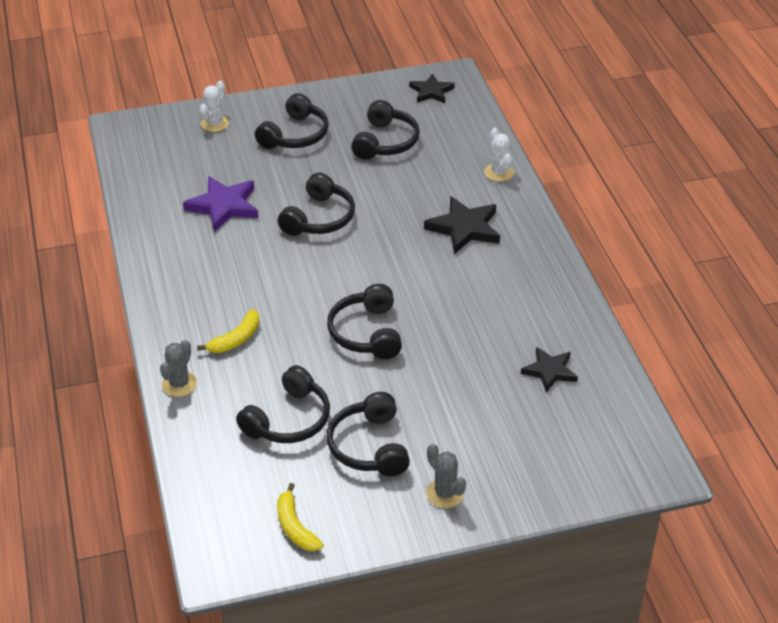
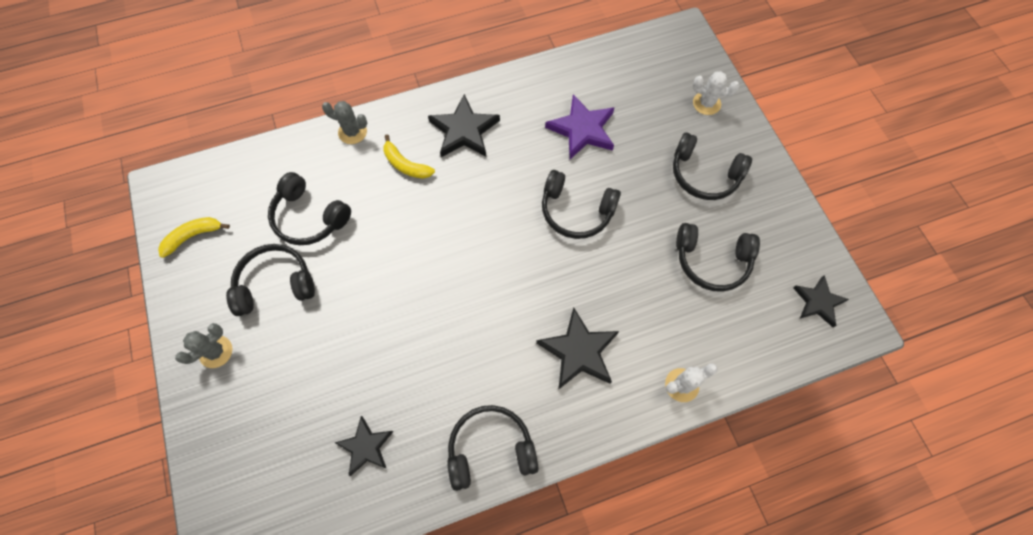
camera: 85 degrees right, 25 degrees up
(202, 292) = (464, 130): none -> black star
(367, 333) = (416, 269): black headphones -> black headphones (490, 449)

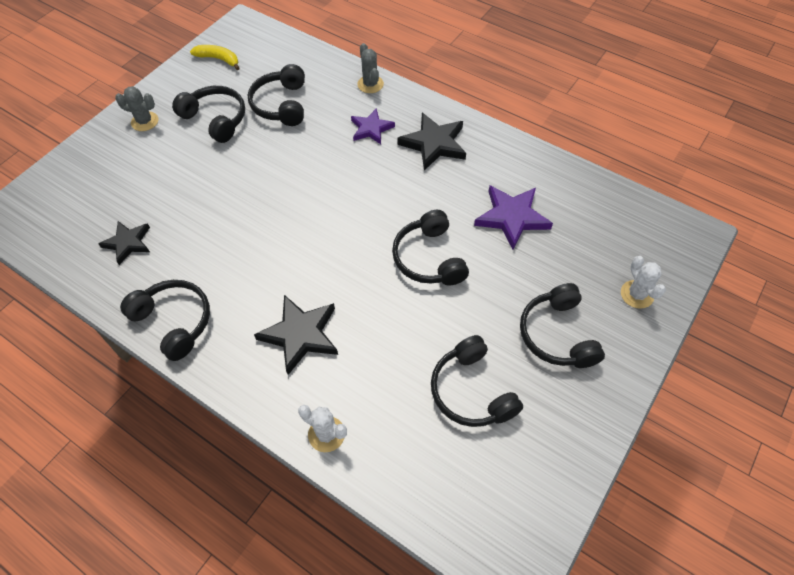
camera: 55 degrees right, 10 degrees down
(406, 165) = (371, 129): yellow banana -> purple star
(818, 302) = (508, 516): black star -> none

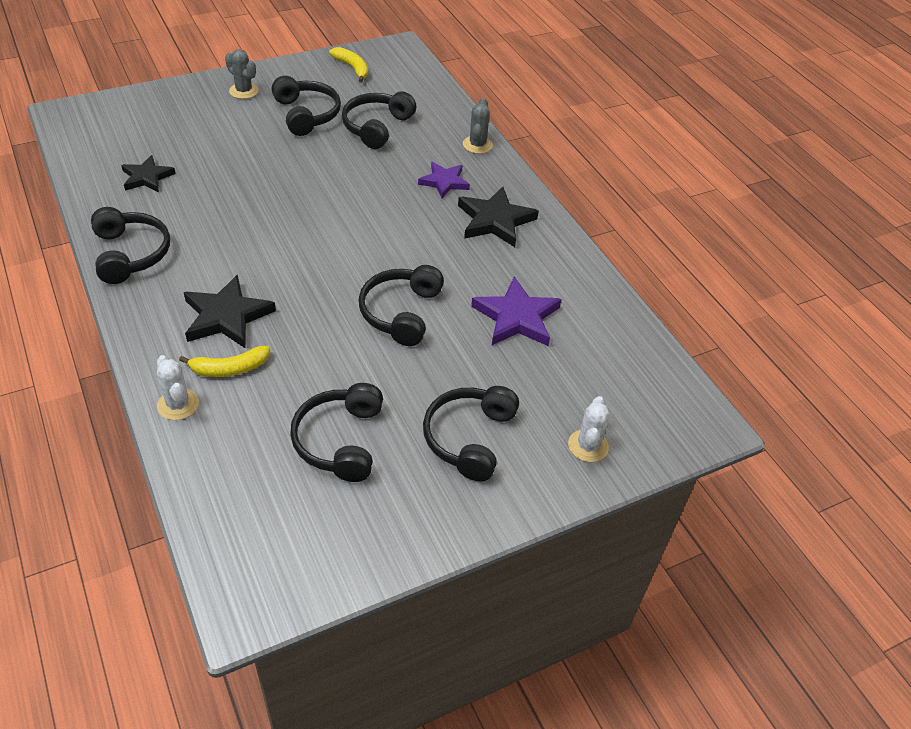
camera: 25 degrees right, 10 degrees down
(340, 379) = (229, 368): none -> yellow banana

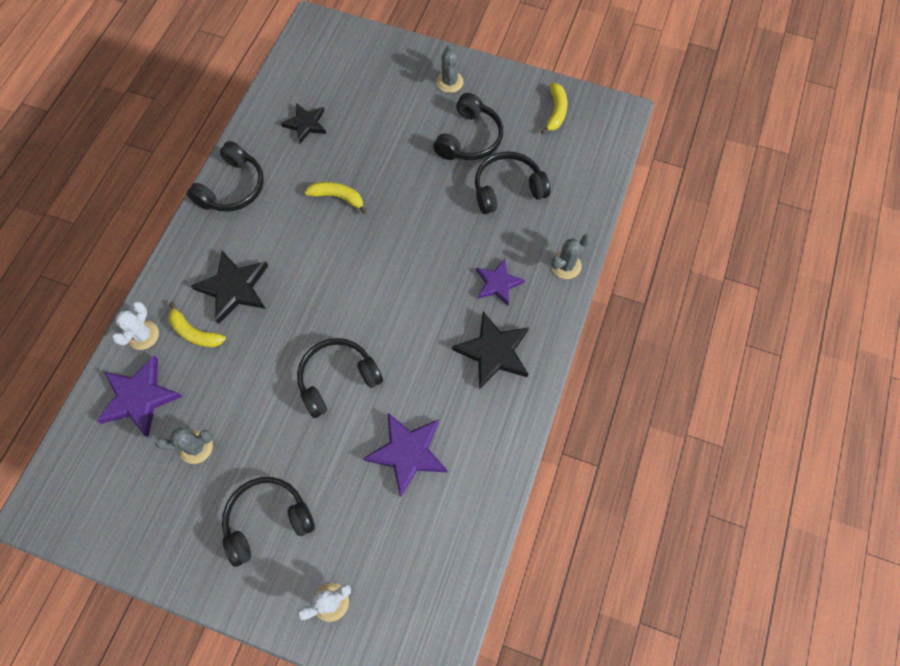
camera: 50 degrees right, 20 degrees up
(237, 448) = (140, 397): none -> purple star
(243, 206) = (338, 197): none -> yellow banana
(340, 440) = (196, 447): black headphones -> grey cactus

